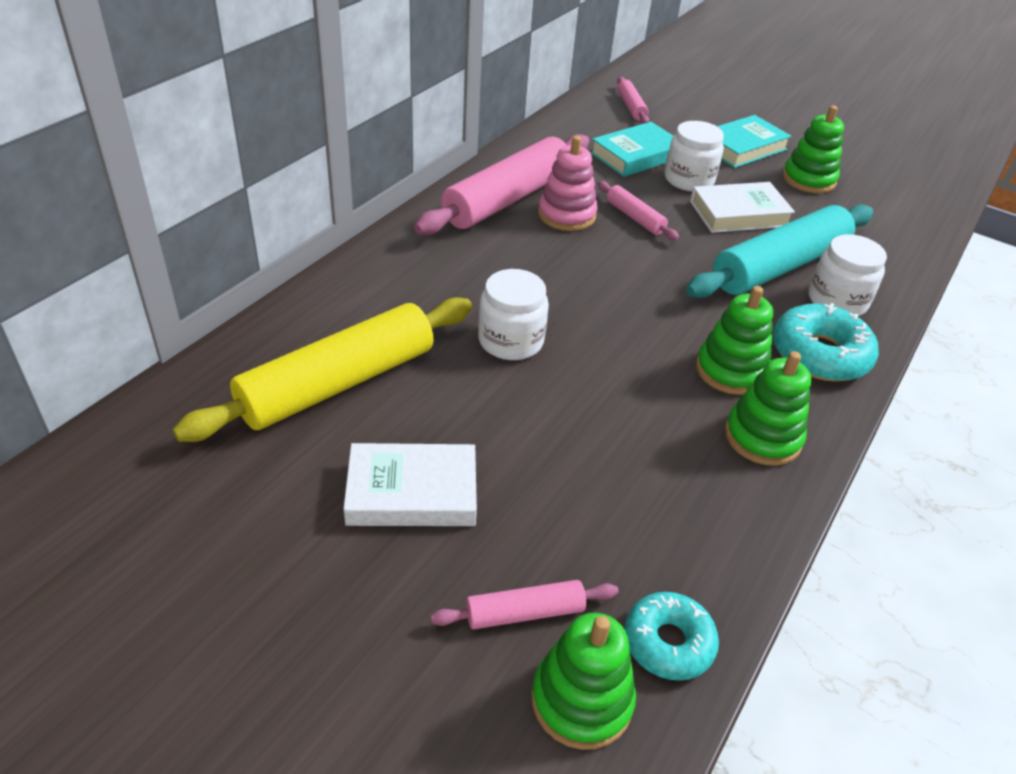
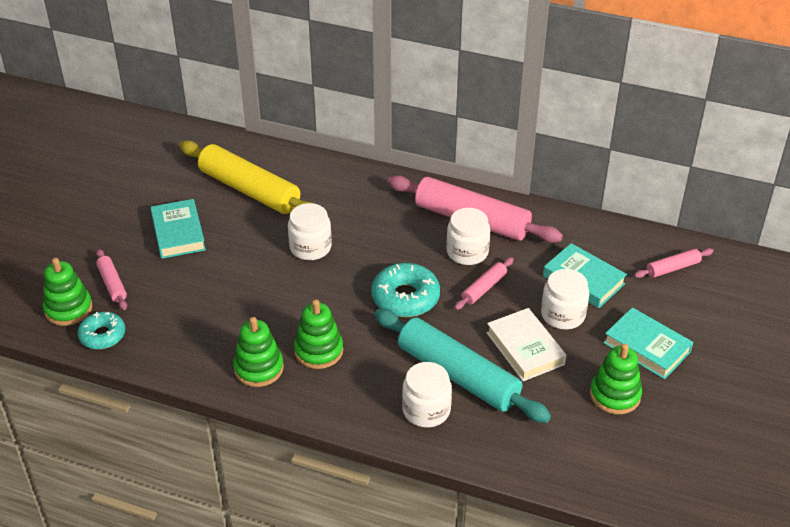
camera: 80 degrees right, 0 degrees up
(412, 492) = (178, 233): white book -> turquoise book
(566, 215) = (467, 252): pink stacking toy -> white jar
(819, 354) = (354, 398): turquoise donut -> turquoise donut (405, 298)

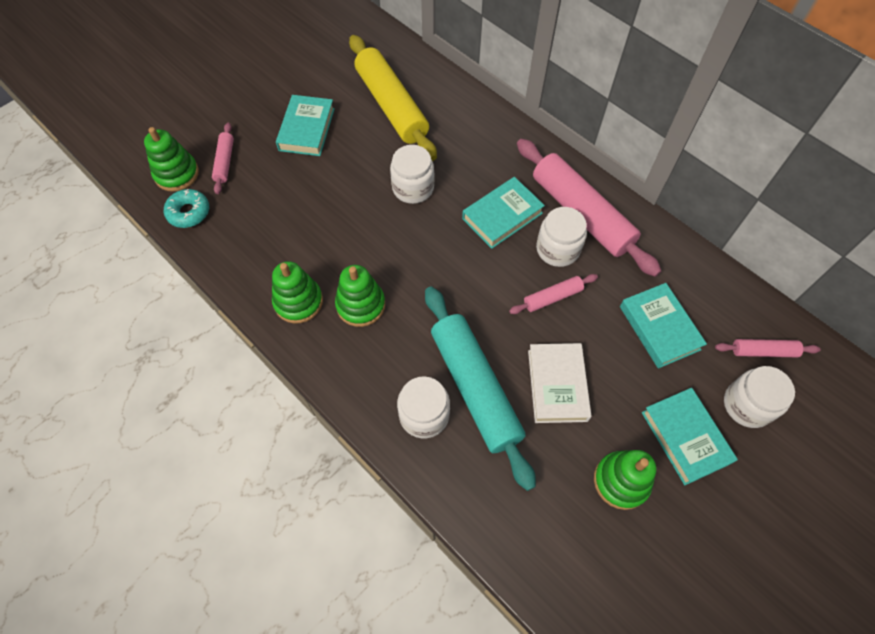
camera: 25 degrees right, 20 degrees up
(404, 243) = (502, 216): none -> turquoise book
(405, 298) = (471, 278): turquoise donut -> none
(563, 315) = (616, 361): white jar -> white jar (747, 405)

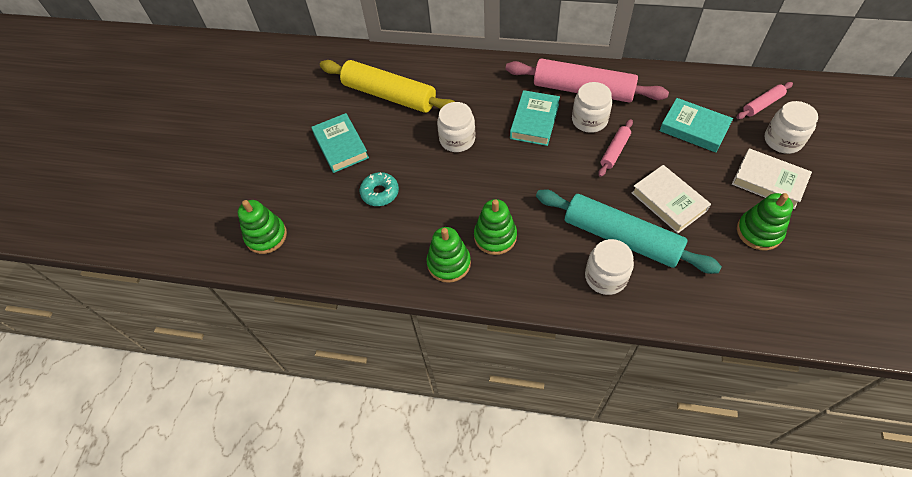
camera: 30 degrees left, 5 degrees down
(189, 212) = (303, 257): turquoise donut -> turquoise donut (380, 193)
(225, 162) = (298, 205): pink rolling pin -> none
(685, 437) = (768, 181): turquoise book -> white book

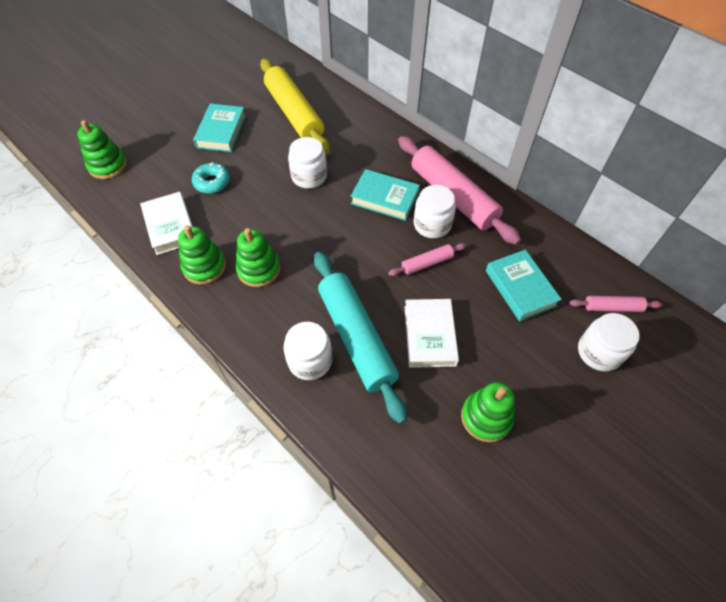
camera: 30 degrees right, 0 degrees up
(534, 121) = (385, 198): turquoise book -> turquoise book turned 60 degrees clockwise
(768, 181) = (544, 380): white book -> white book (170, 226)

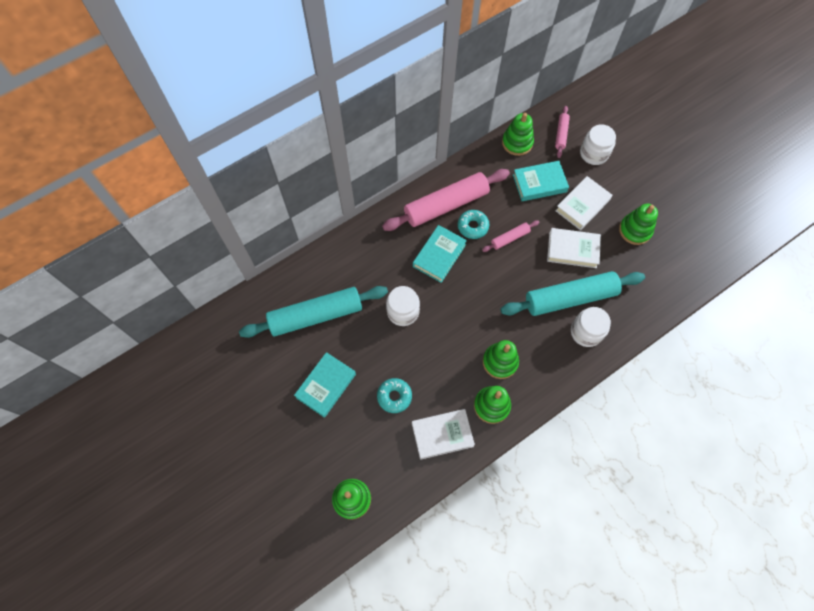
camera: 80 degrees left, 10 degrees up
(221, 131) = (326, 386): turquoise book -> turquoise book turned 75 degrees counterclockwise
(294, 113) = (316, 315): yellow rolling pin -> turquoise rolling pin
(427, 263) = (510, 238): pink rolling pin -> pink rolling pin turned 75 degrees clockwise
(432, 224) = (473, 226): white jar -> turquoise donut
(504, 343) = (582, 205): none -> white book
(574, 257) = (517, 143): none -> green stacking toy

